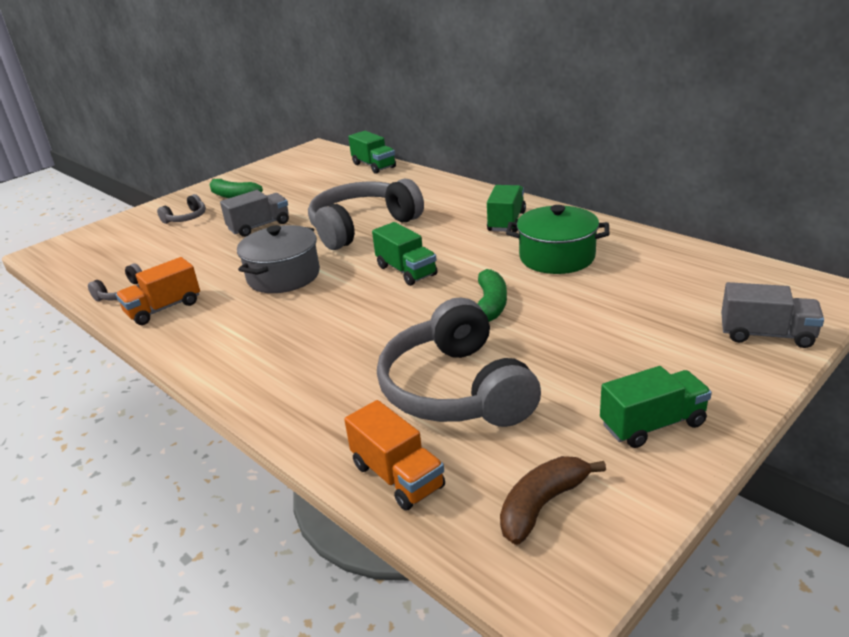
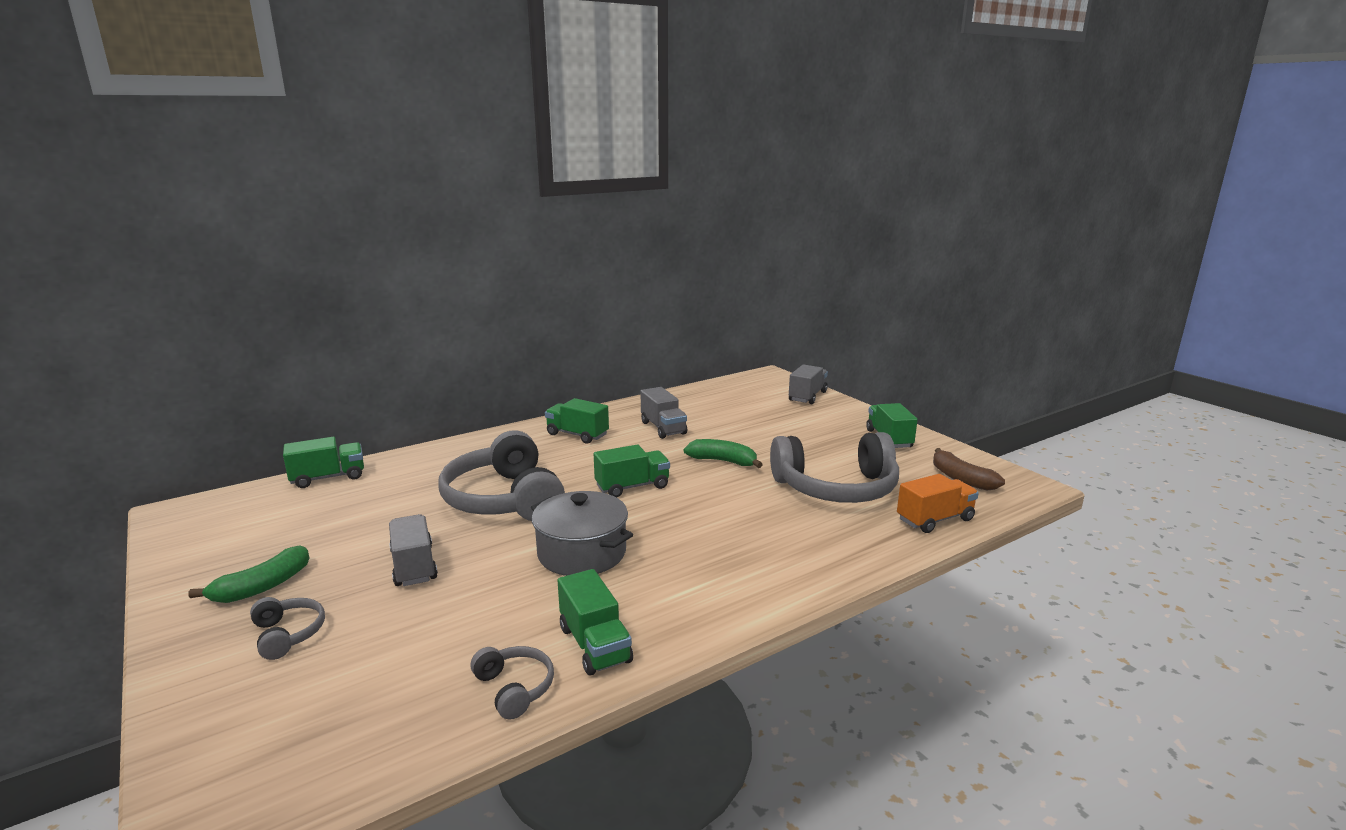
camera: 80 degrees left, 10 degrees down
(164, 308) = (594, 644): orange truck -> green truck
(557, 257) = (663, 428): green pot -> grey truck

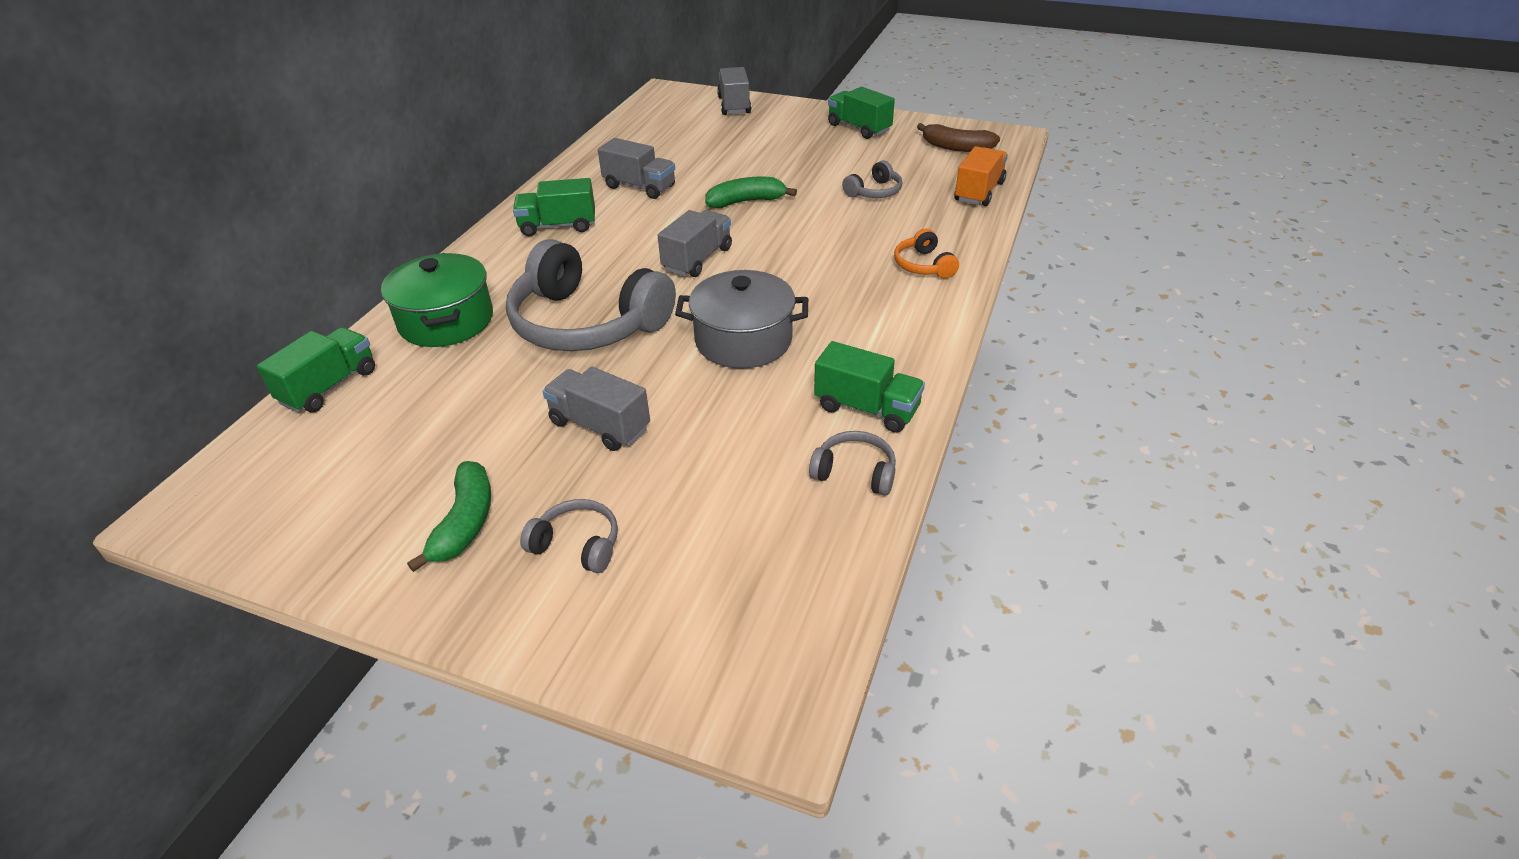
camera: 35 degrees left, 20 degrees up
(435, 466) = (446, 321): none -> green pot
(632, 487) = (697, 259): green truck -> grey truck
(800, 557) = (924, 265): none -> orange headphones
(836, 488) = (874, 192): grey headphones -> grey headphones, size x0.44

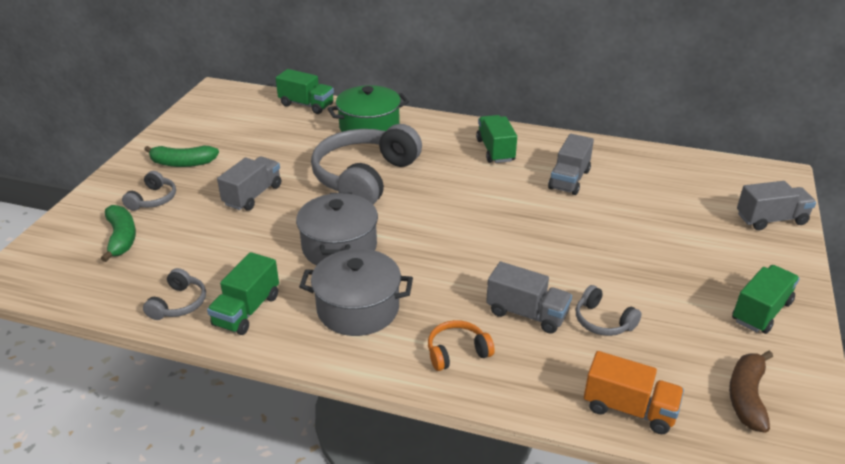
camera: 85 degrees right, 5 degrees down
(697, 259) = (454, 218): grey truck -> grey truck (527, 313)
(746, 201) = (558, 238): green banana -> green banana (121, 238)
(861, 324) = (358, 308): none -> grey pot

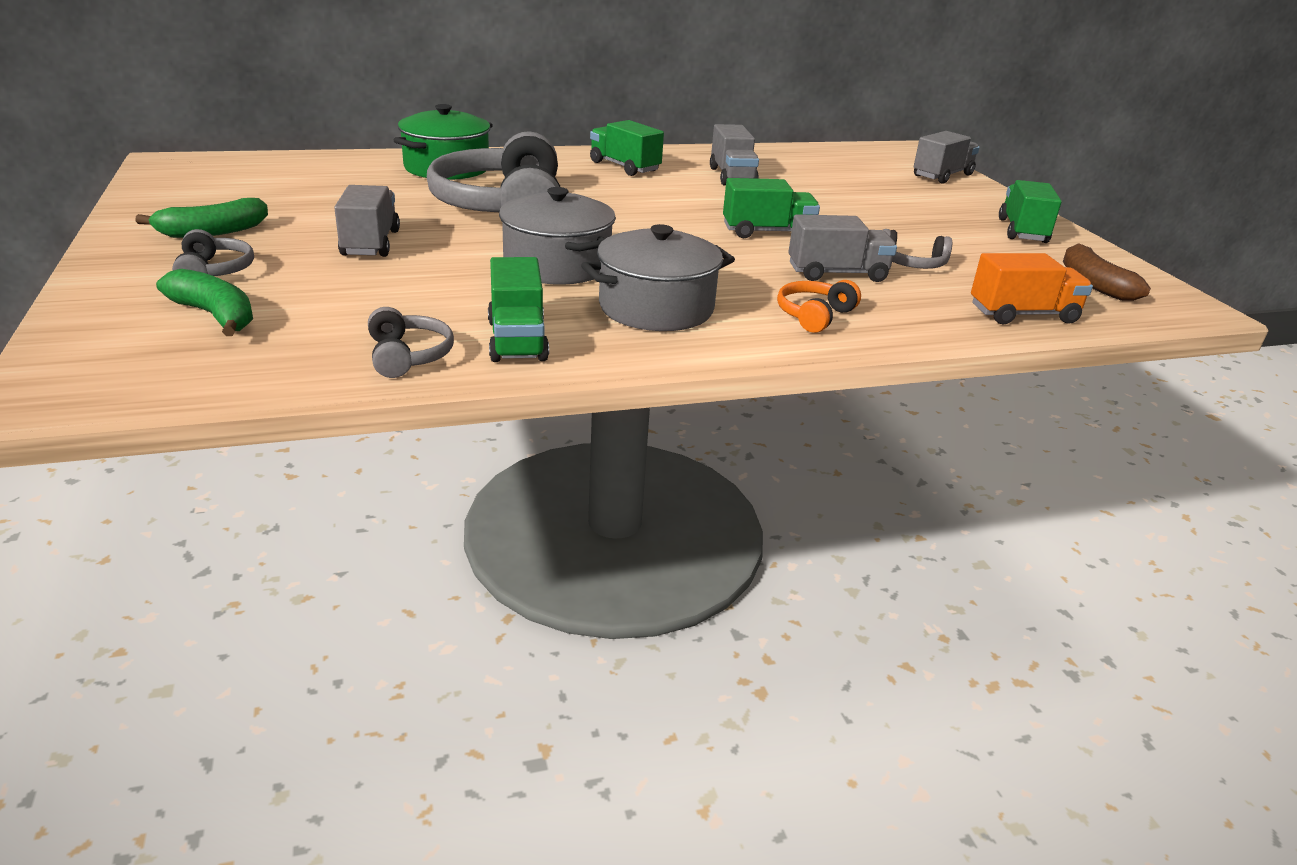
camera: 35 degrees left, 5 degrees down
(306, 105) = (330, 160): green truck -> green truck (767, 232)

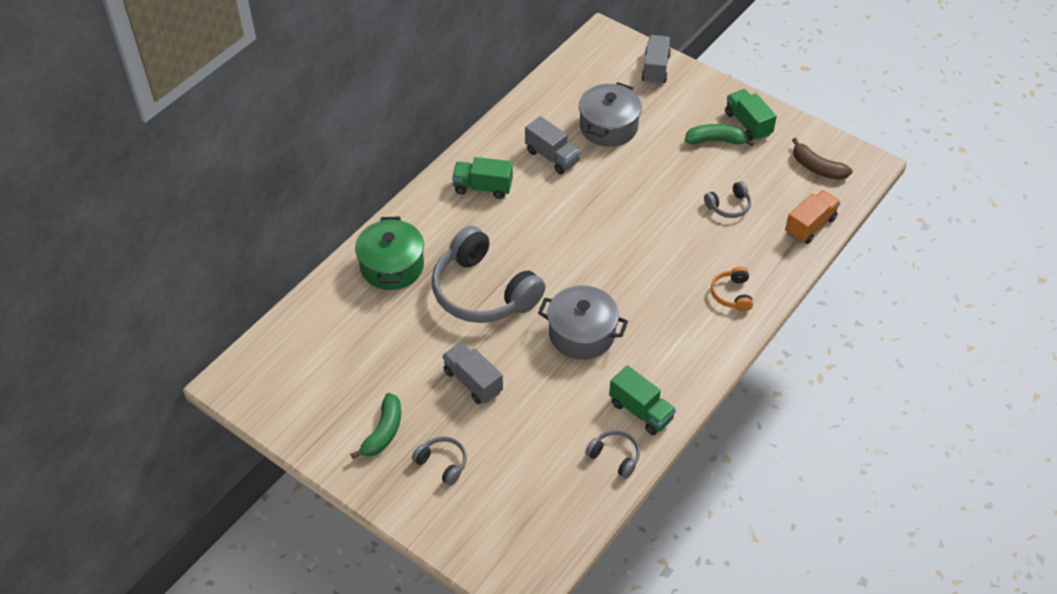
camera: 35 degrees left, 20 degrees up
(215, 315) = (499, 493): green banana -> green banana (716, 140)
(656, 308) = (665, 339): grey pot -> grey pot (608, 127)
(767, 232) = (636, 220): green truck -> none
(837, 273) = (706, 243): grey truck -> none

